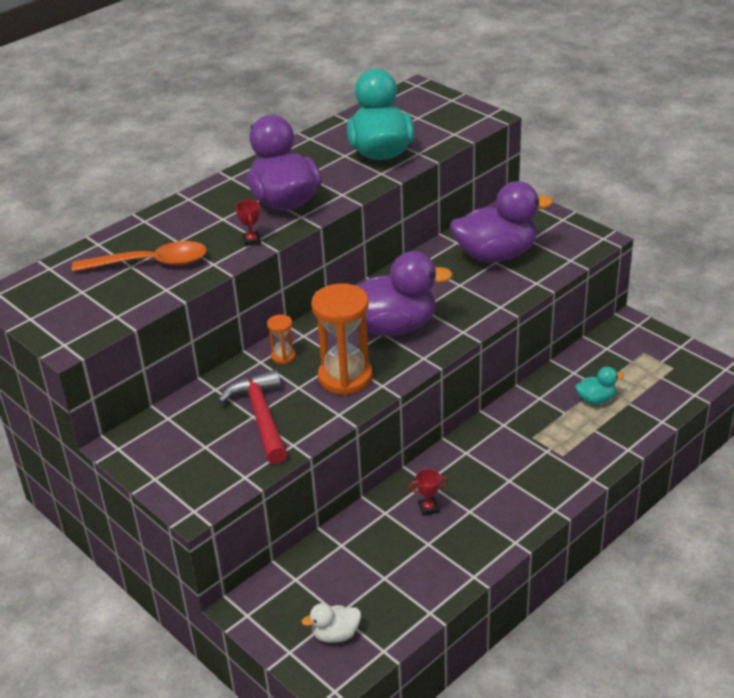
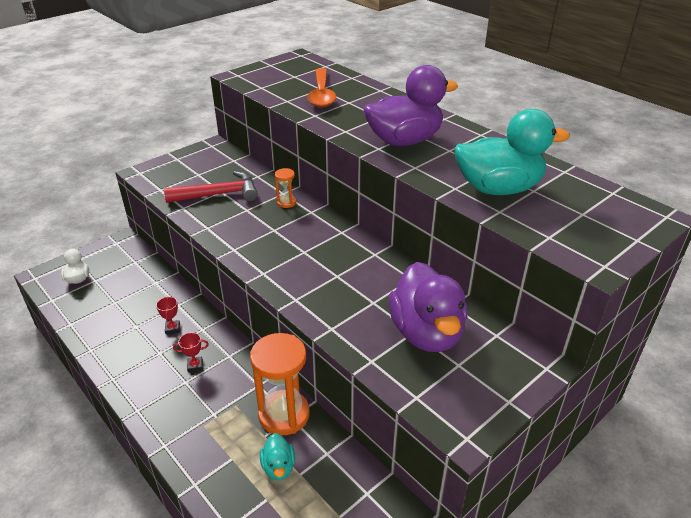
camera: 90 degrees right, 0 degrees up
(251, 241) = (343, 128): red trophy -> red trophy (195, 366)
(345, 377) = (250, 231): orange hourglass -> orange hourglass (284, 414)
(392, 327) = (312, 257): purple duck -> none

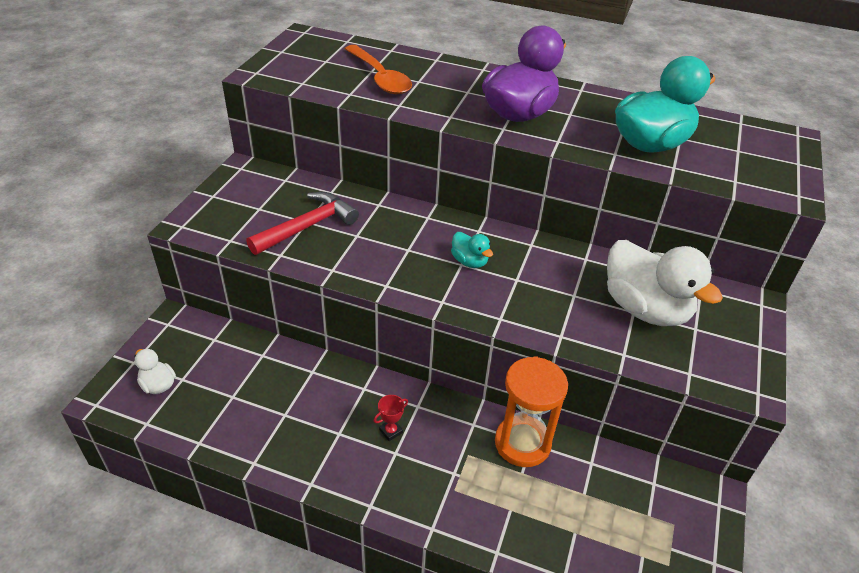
camera: 30 degrees left, 5 degrees up
(172, 328) = (330, 400): red trophy -> none
(278, 467) = (560, 496): turquoise duck -> turquoise duck (469, 261)
(286, 202) = (392, 214): orange hourglass -> none
(426, 333) = (645, 308): purple duck -> white duck

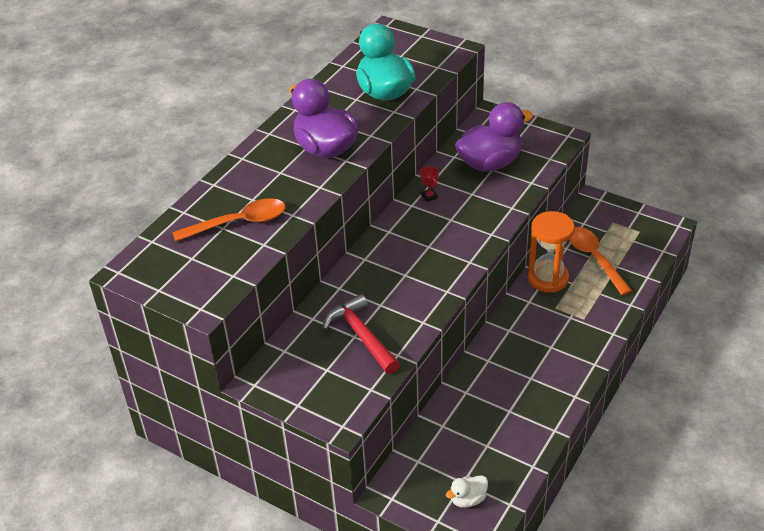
camera: 75 degrees left, 0 degrees up
(391, 431) = (531, 347): red trophy -> red trophy (429, 196)
(469, 261) = (426, 241): turquoise duck -> none
(581, 500) = (594, 259): none -> orange spoon
(645, 308) = (490, 163): white duck -> purple duck

